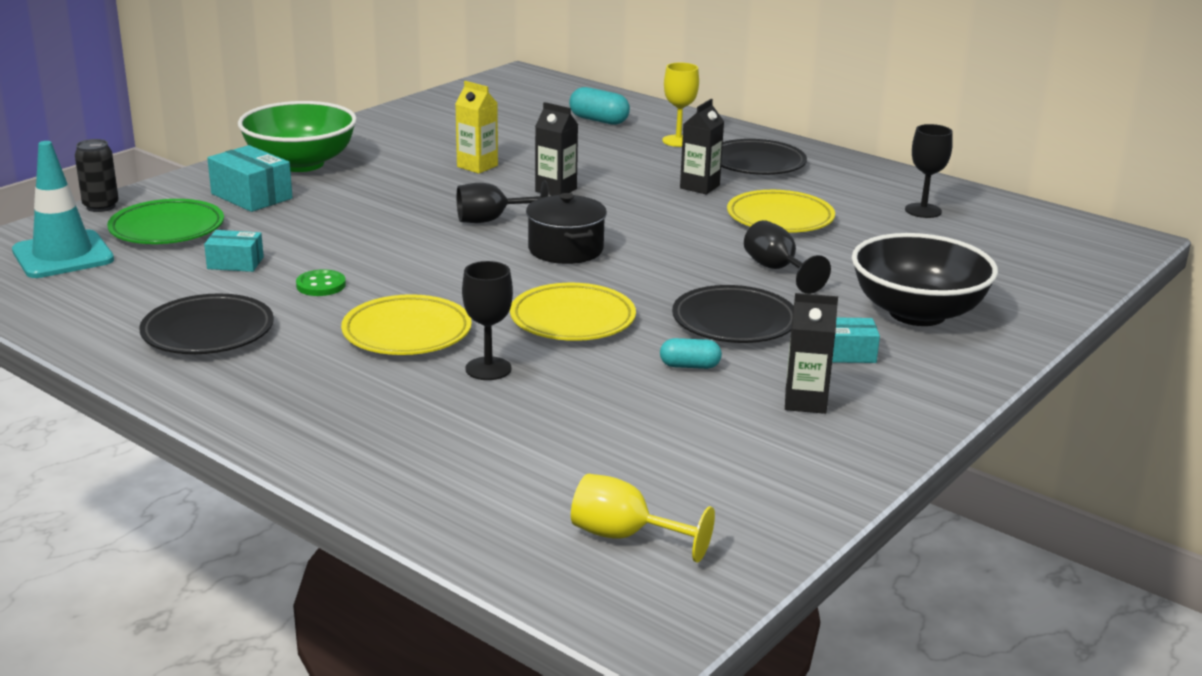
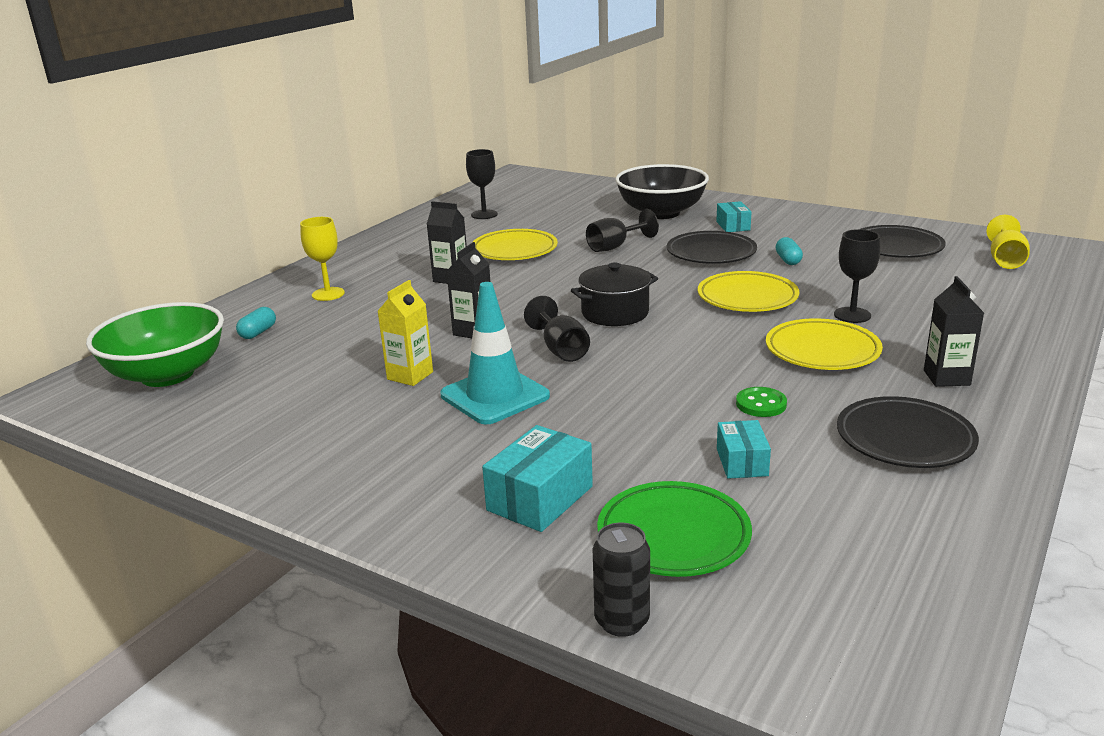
camera: 95 degrees left, 0 degrees up
(63, 255) = (803, 598): turquoise traffic cone -> turquoise traffic cone (495, 396)
(300, 163) = (413, 487): green bowl -> green bowl (167, 374)
(599, 120) = (258, 332): turquoise capsule -> turquoise capsule, size x0.65
(756, 163) = (389, 263): black plate -> black plate (896, 247)
(805, 402) = (806, 232): black carton -> black carton (946, 378)

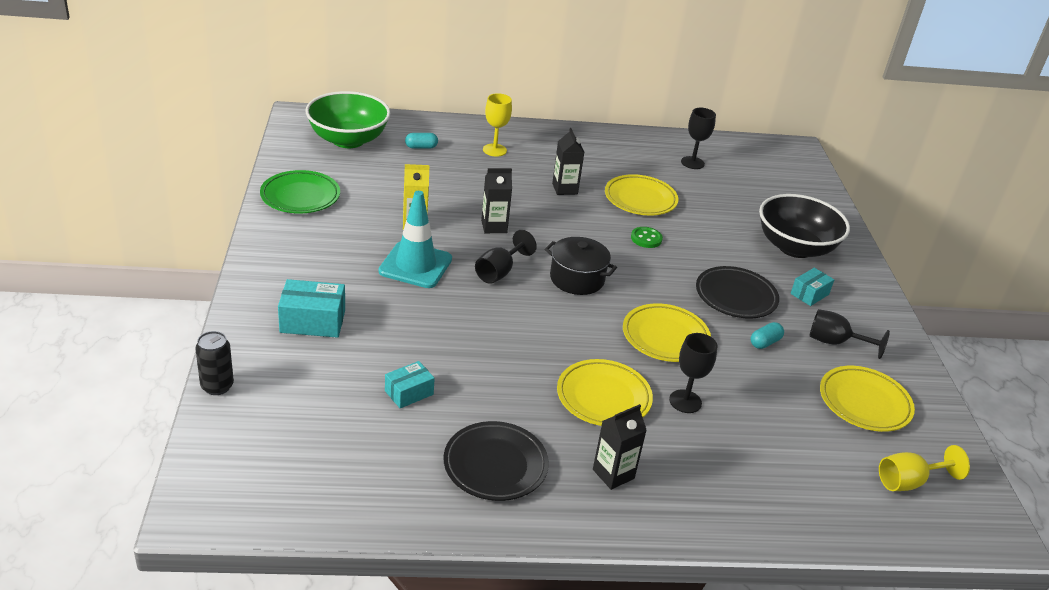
camera: 50 degrees right, 10 degrees up
(615, 247) = (696, 244): black goblet -> black goblet (834, 342)
(673, 535) = (307, 384): green plate -> green plate (300, 196)
(761, 404) = (493, 384): green button -> green button (646, 238)
(896, 247) = (864, 403): black plate -> yellow plate

